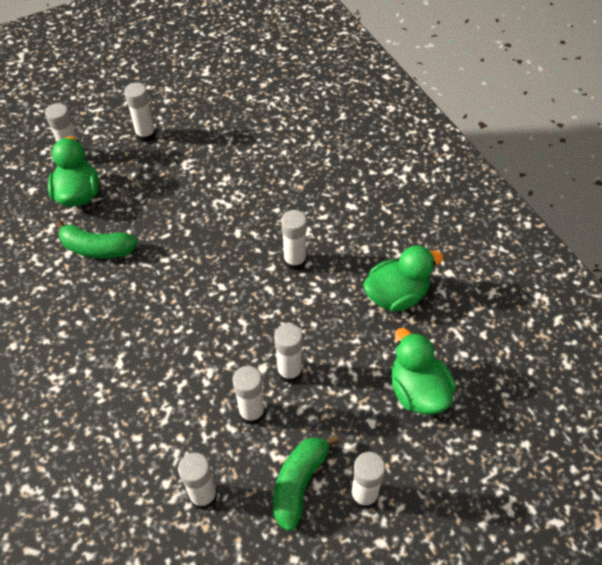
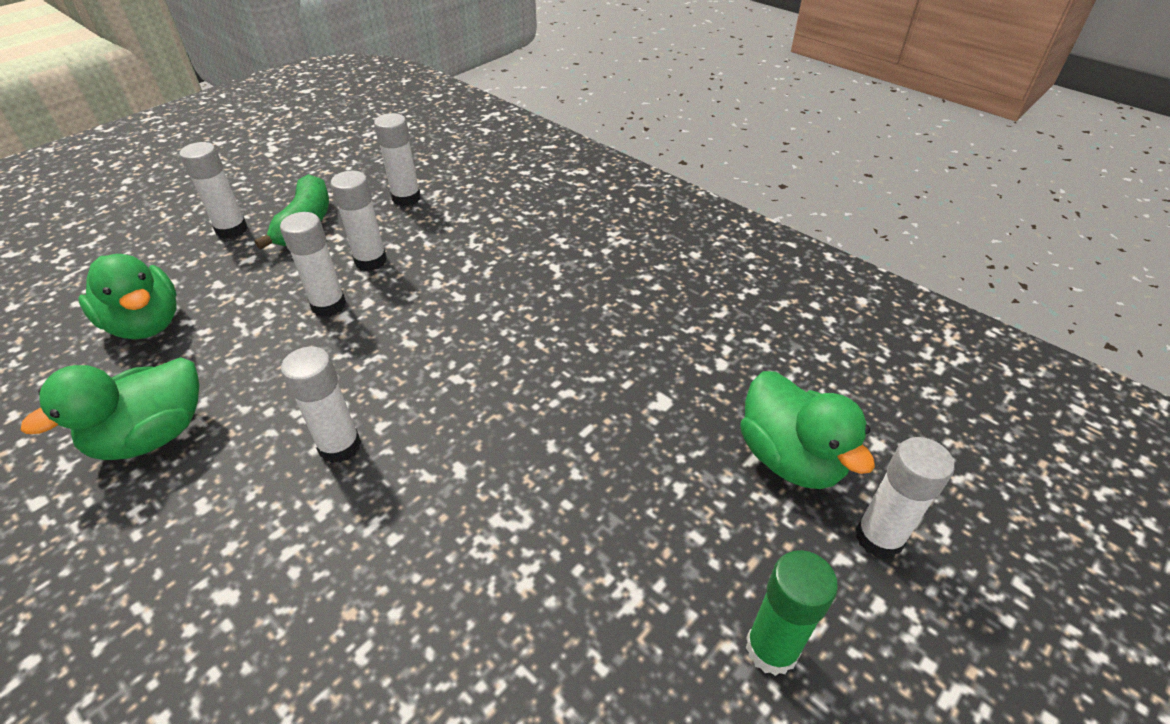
camera: 160 degrees right, 10 degrees down
(97, 248) = (682, 380): green banana -> none
(146, 135) = (771, 649): white glue stick -> green glue stick

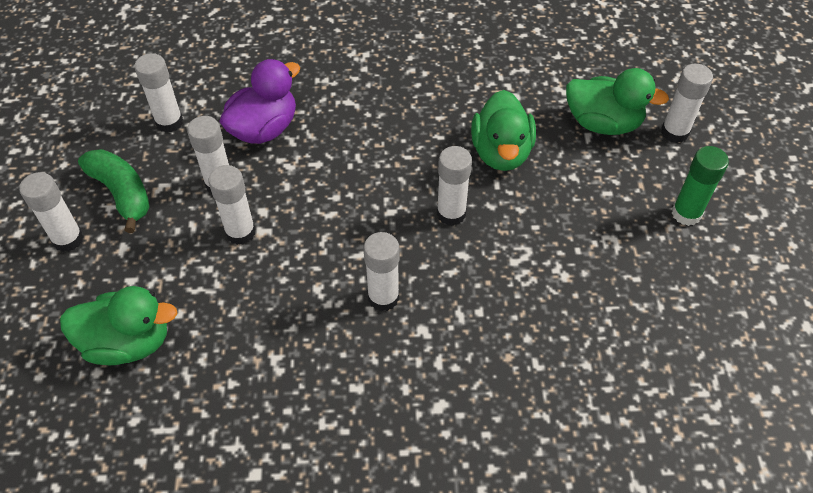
camera: 45 degrees left, 10 degrees up
(152, 436) = (262, 387): green duck -> green duck (501, 152)
(460, 244) = (264, 129): none -> purple duck
(504, 422) = (451, 213): none -> white glue stick

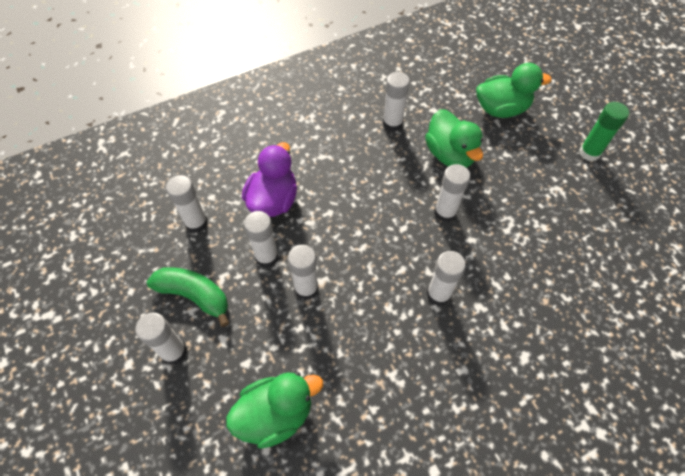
camera: 25 degrees left, 5 degrees up
(674, 132) = (548, 99): white glue stick -> white glue stick (392, 123)

